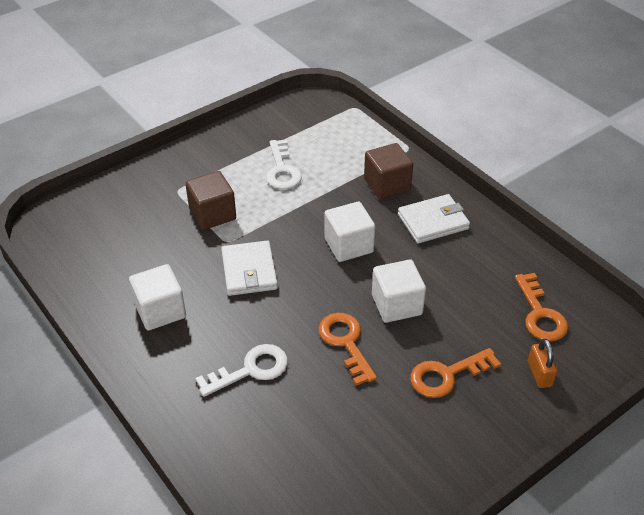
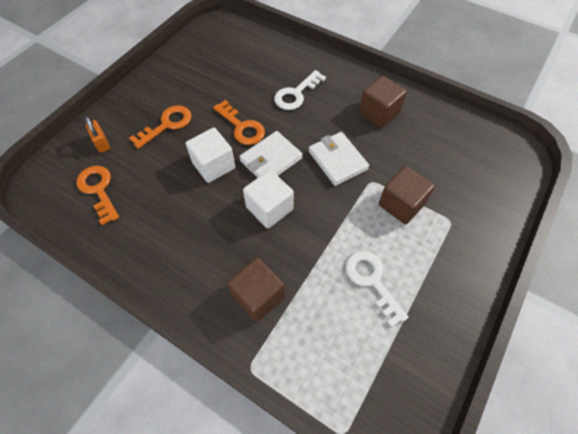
camera: 160 degrees right, 15 degrees up
(160, 311) = (379, 113): white cube -> brown cube
(433, 221) = (200, 260): white wallet -> white wallet (271, 159)

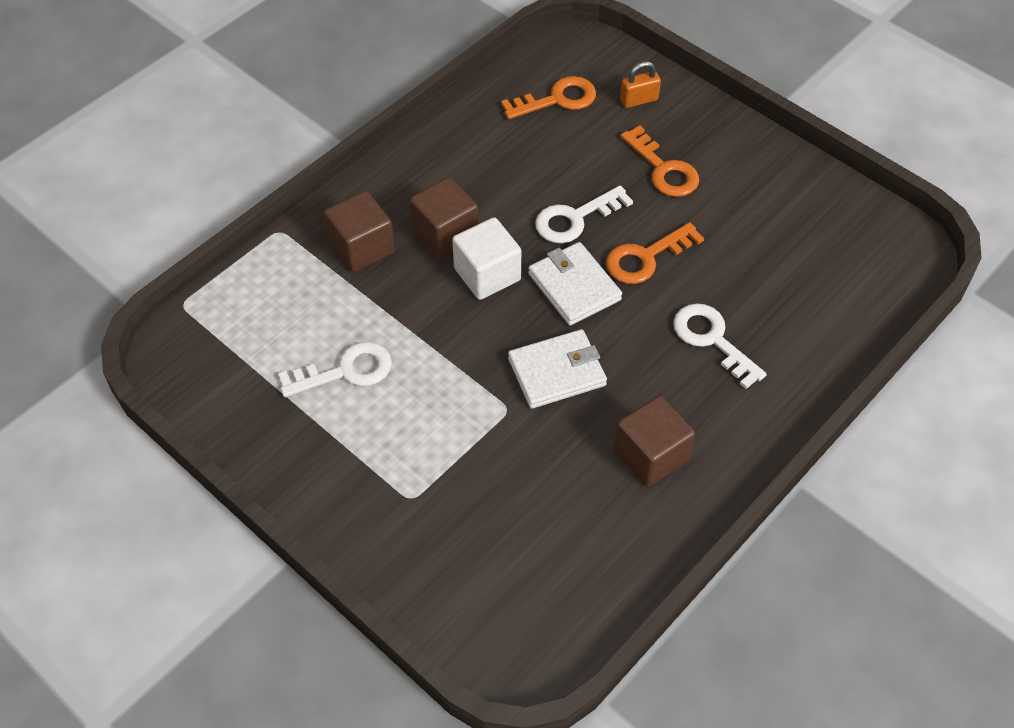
camera: 100 degrees right, 5 degrees down
(213, 165) = (575, 218): white cube -> white key
(401, 204) = (456, 438): brown cube -> brown cube (445, 234)

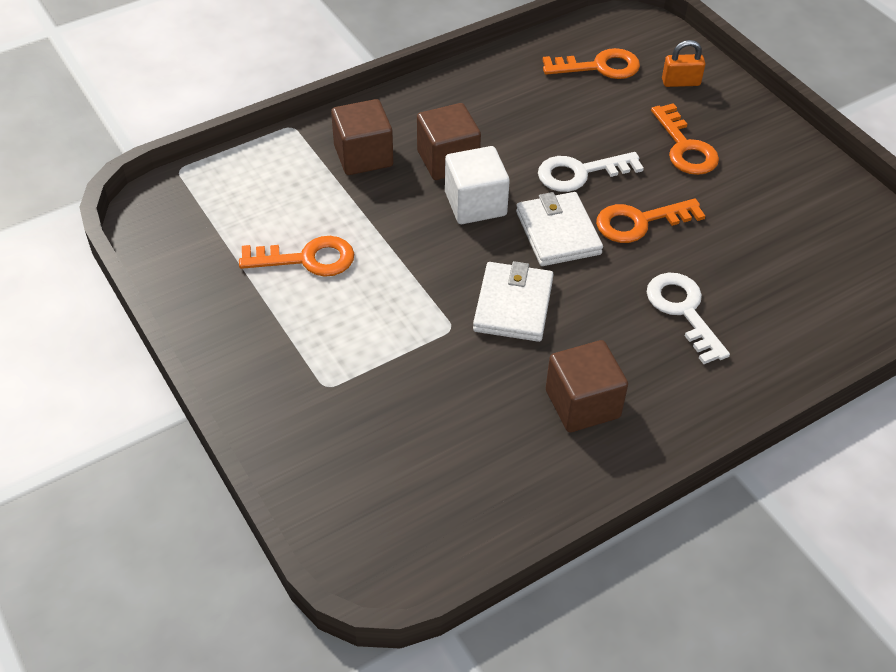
camera: 15 degrees right, 5 degrees down
(345, 371) = (306, 259): white key -> orange key
(557, 372) = (513, 305): white wallet -> white wallet turned 75 degrees counterclockwise

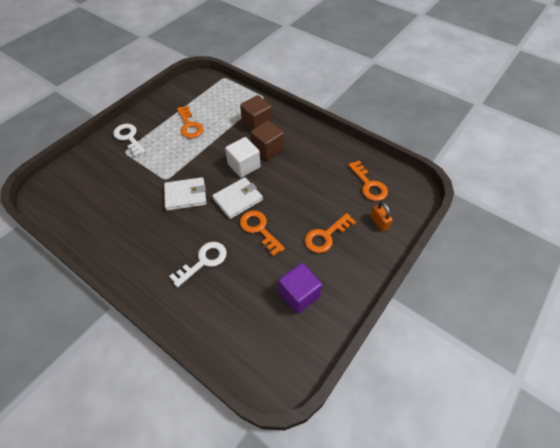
camera: 70 degrees right, 5 degrees up
(581, 173) = (283, 197): white key -> white key (129, 138)
(582, 404) = (134, 235): brown cube -> none
(786, 210) = (299, 295): none -> purple cube

